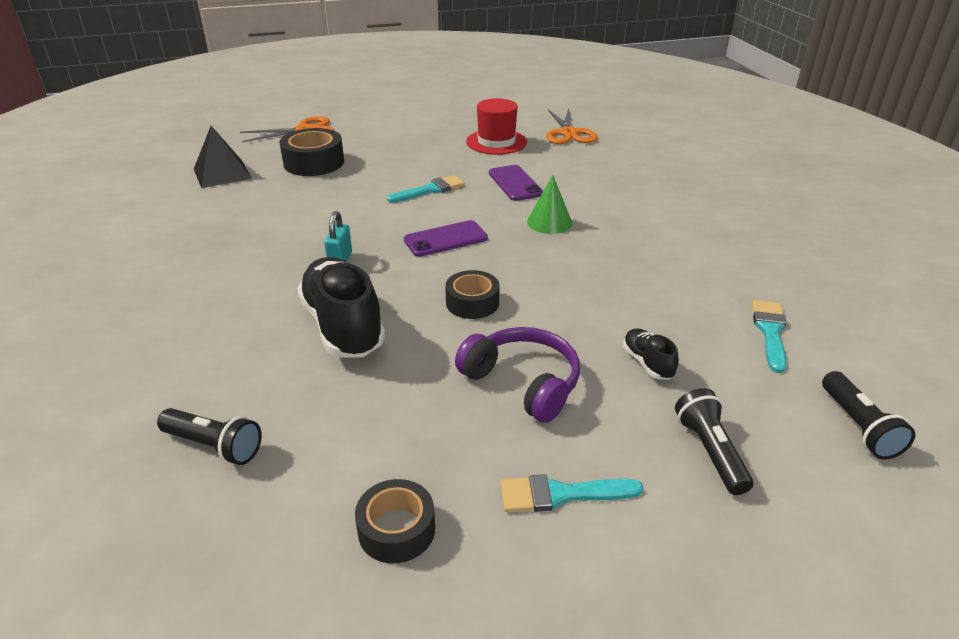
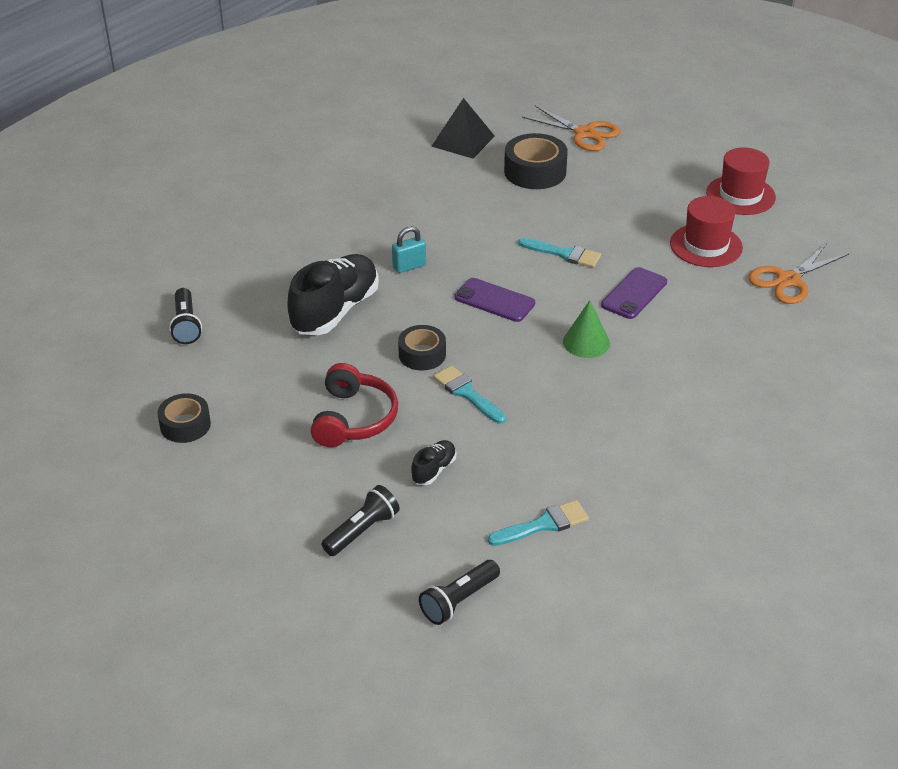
camera: 55 degrees right, 5 degrees up
(460, 114) = (740, 195): none -> red hat
(523, 382) = (354, 419): purple headphones -> red headphones
(560, 494) = (264, 477): turquoise brush -> turquoise brush (467, 393)

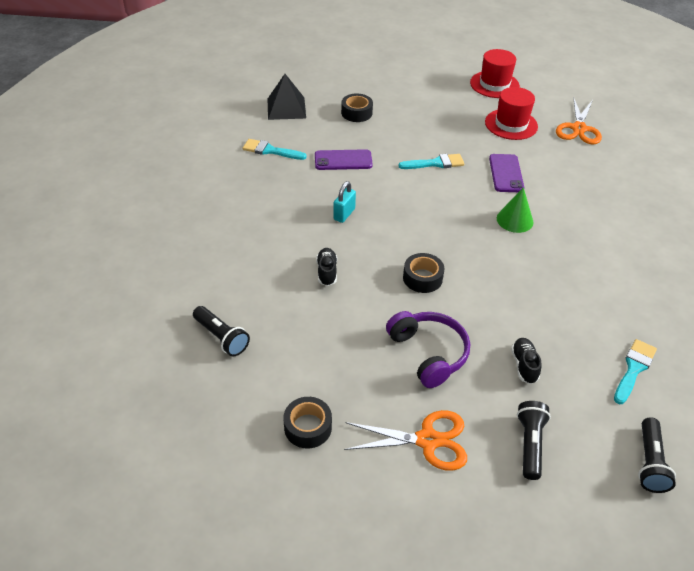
camera: 35 degrees left, 5 degrees up
(335, 311) = (327, 272): black shoe -> black shoe, size x0.45
(354, 419) = (429, 353): red headphones -> purple headphones
(467, 393) = (482, 293): turquoise brush -> turquoise brush (270, 150)
(494, 300) = (427, 215): purple phone -> purple phone (343, 160)
(535, 171) = (356, 113): black tape -> black tape, size x0.65
(584, 133) = (360, 76): orange scissors -> orange scissors (427, 440)

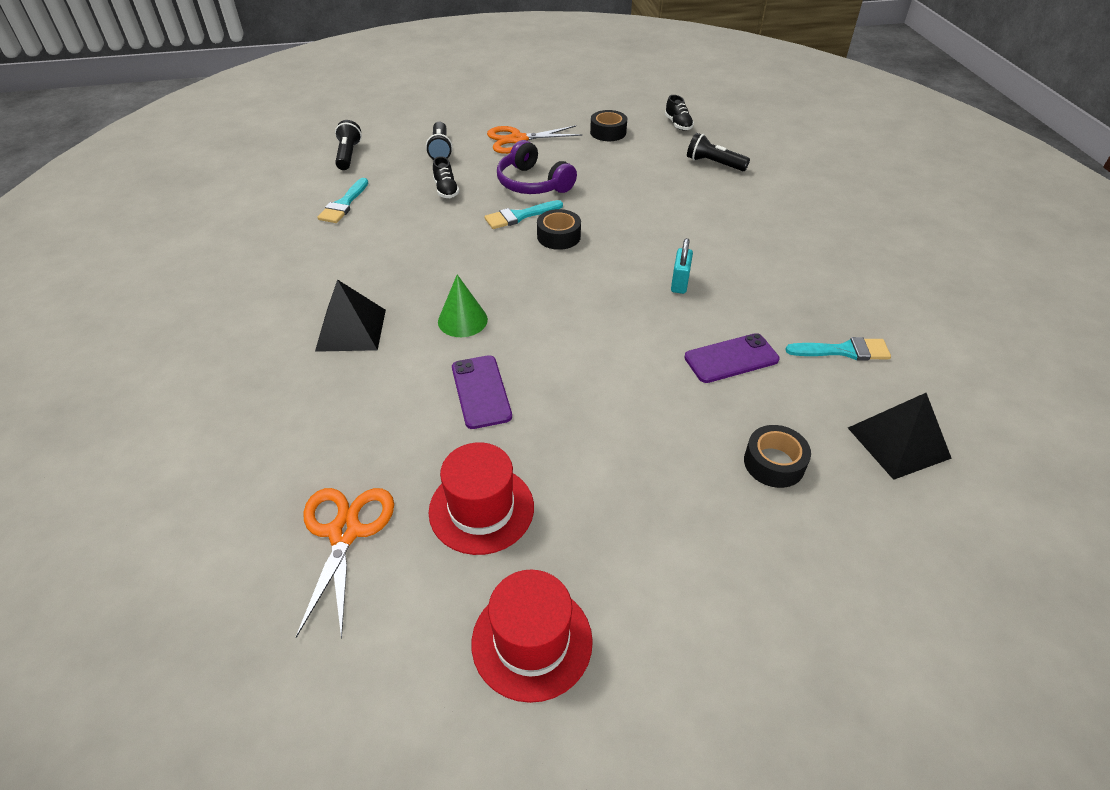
camera: 165 degrees right, 0 degrees up
(327, 272) = (659, 223): black shoe -> black shoe (678, 124)
(435, 163) = (594, 385): turquoise brush -> turquoise brush (519, 216)
(597, 230) = (351, 330): none -> black pyramid

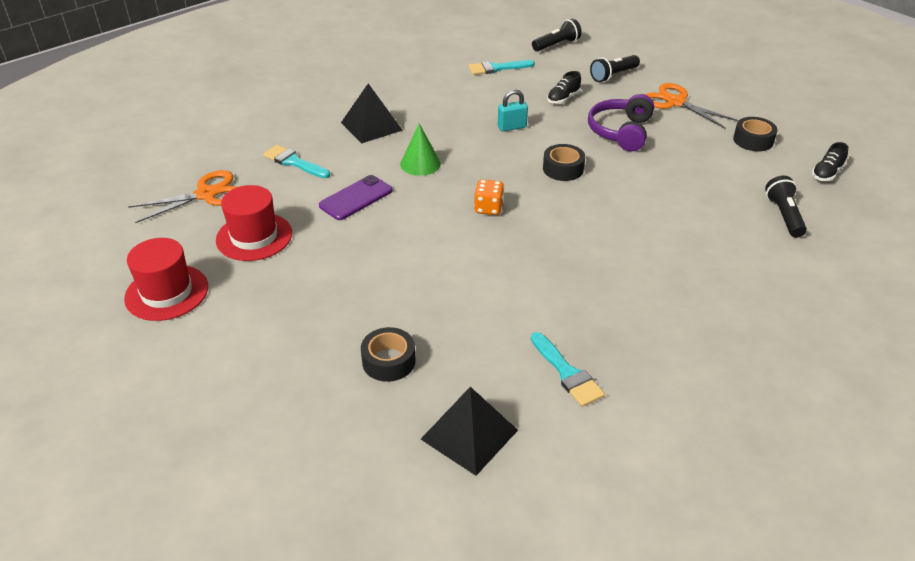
camera: 60 degrees right, 5 degrees down
(519, 216) = (568, 142): turquoise brush -> turquoise brush (294, 162)
(581, 304) = (488, 208): none -> orange dice
(679, 283) = (567, 249): turquoise padlock -> turquoise padlock (512, 127)
(731, 358) = (494, 305): purple phone -> none

